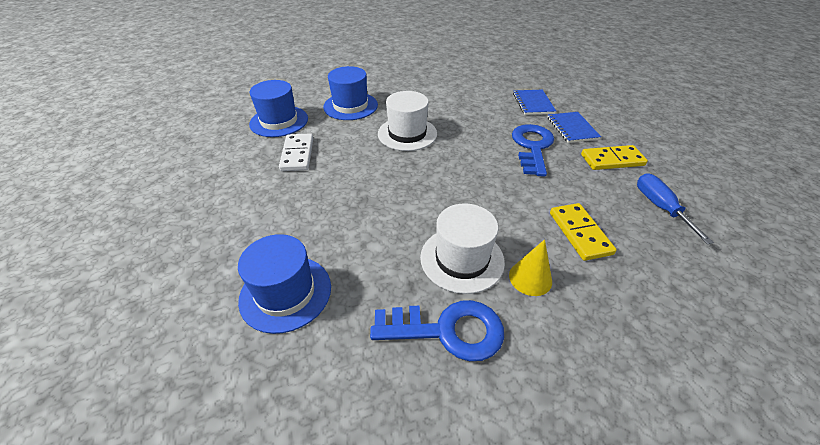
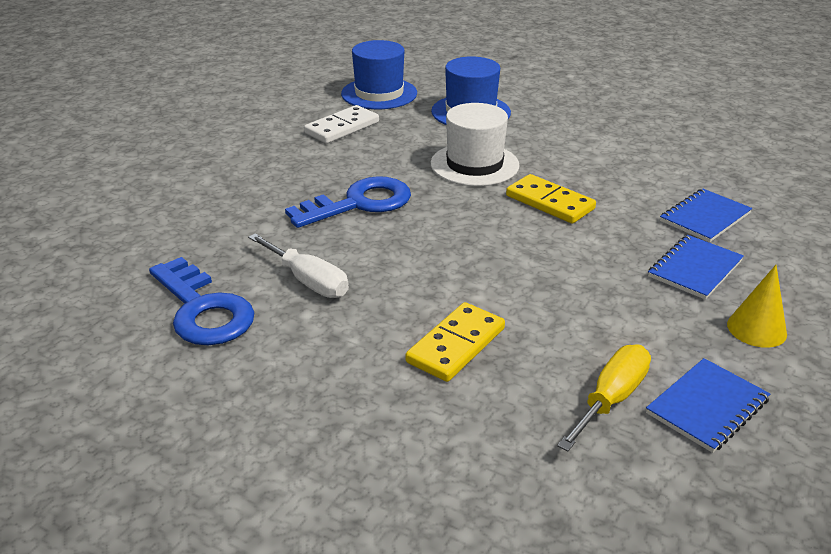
camera: 50 degrees right, 10 degrees down
(285, 293) = (159, 212): blue hat -> none
(462, 259) = (308, 281): white hat -> white screwdriver
(530, 278) = (331, 334): yellow cone -> yellow cone (756, 329)
(532, 147) = (590, 253): blue key -> blue key (359, 203)
(612, 160) = (668, 326): yellow domino -> yellow domino (550, 202)
(660, 207) = (611, 399): blue screwdriver -> yellow screwdriver
(680, 184) = (707, 406): none -> blue notebook

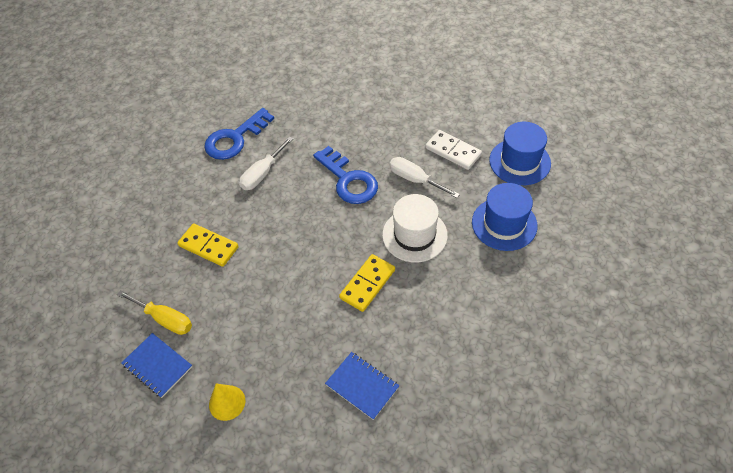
camera: 85 degrees right, 20 degrees up
(380, 156) = (415, 180): none -> white screwdriver
(695, 269) = (291, 372): blue notebook -> none

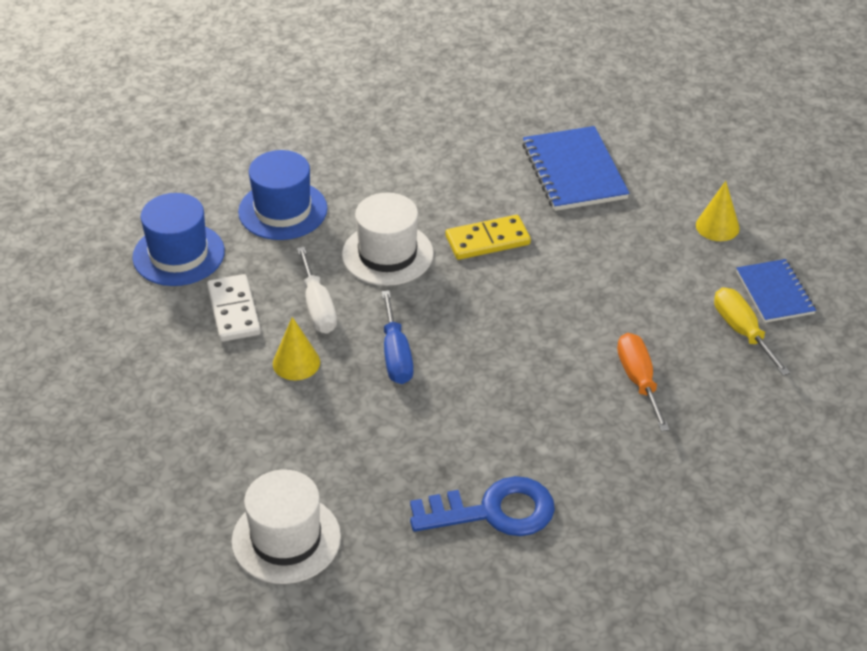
camera: 145 degrees left, 10 degrees down
(208, 246) = (639, 380): yellow domino -> orange screwdriver
(262, 174) = (497, 432): white screwdriver -> none
(313, 79) = (286, 539): none -> white hat
(348, 180) = (396, 355): blue key -> blue screwdriver
(362, 386) = (574, 171): blue notebook -> blue notebook, size x1.55
(392, 146) = (296, 362): none -> yellow cone

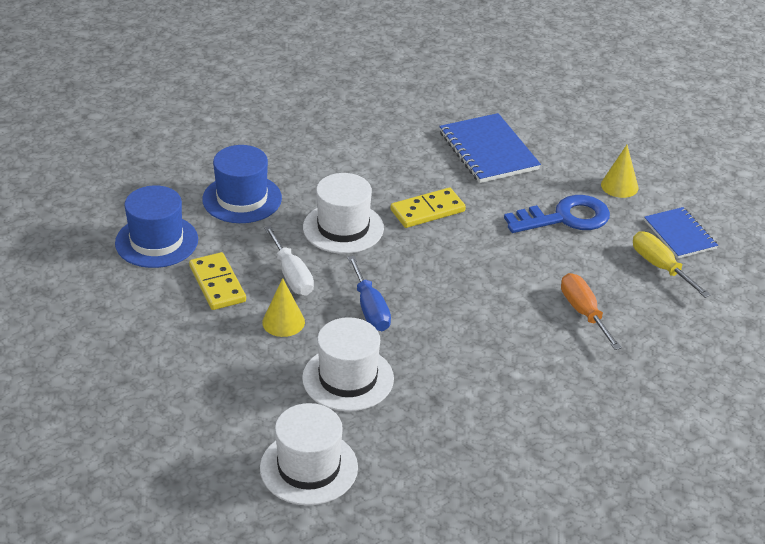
camera: 10 degrees left, 5 degrees down
(234, 311) = (217, 284): white domino -> yellow domino
(352, 437) = (348, 378): none -> white hat
(493, 511) = (485, 428): blue key -> blue key (565, 218)

